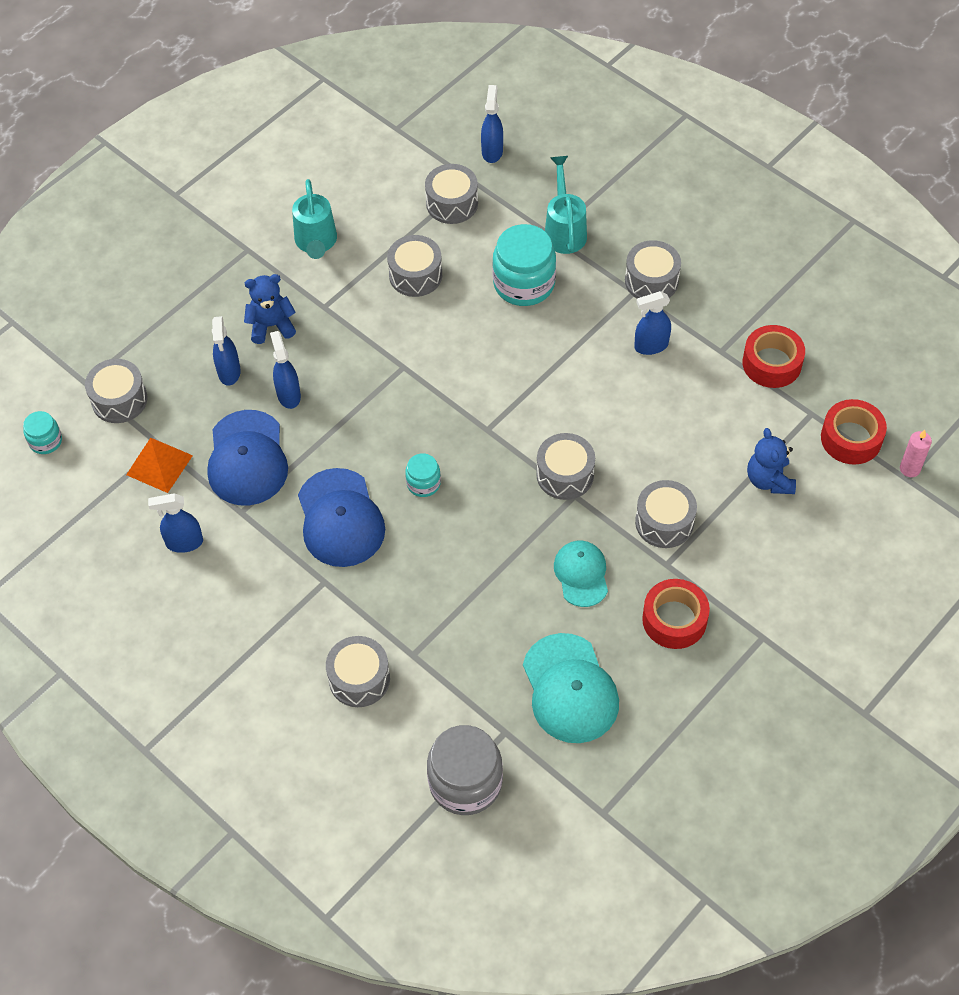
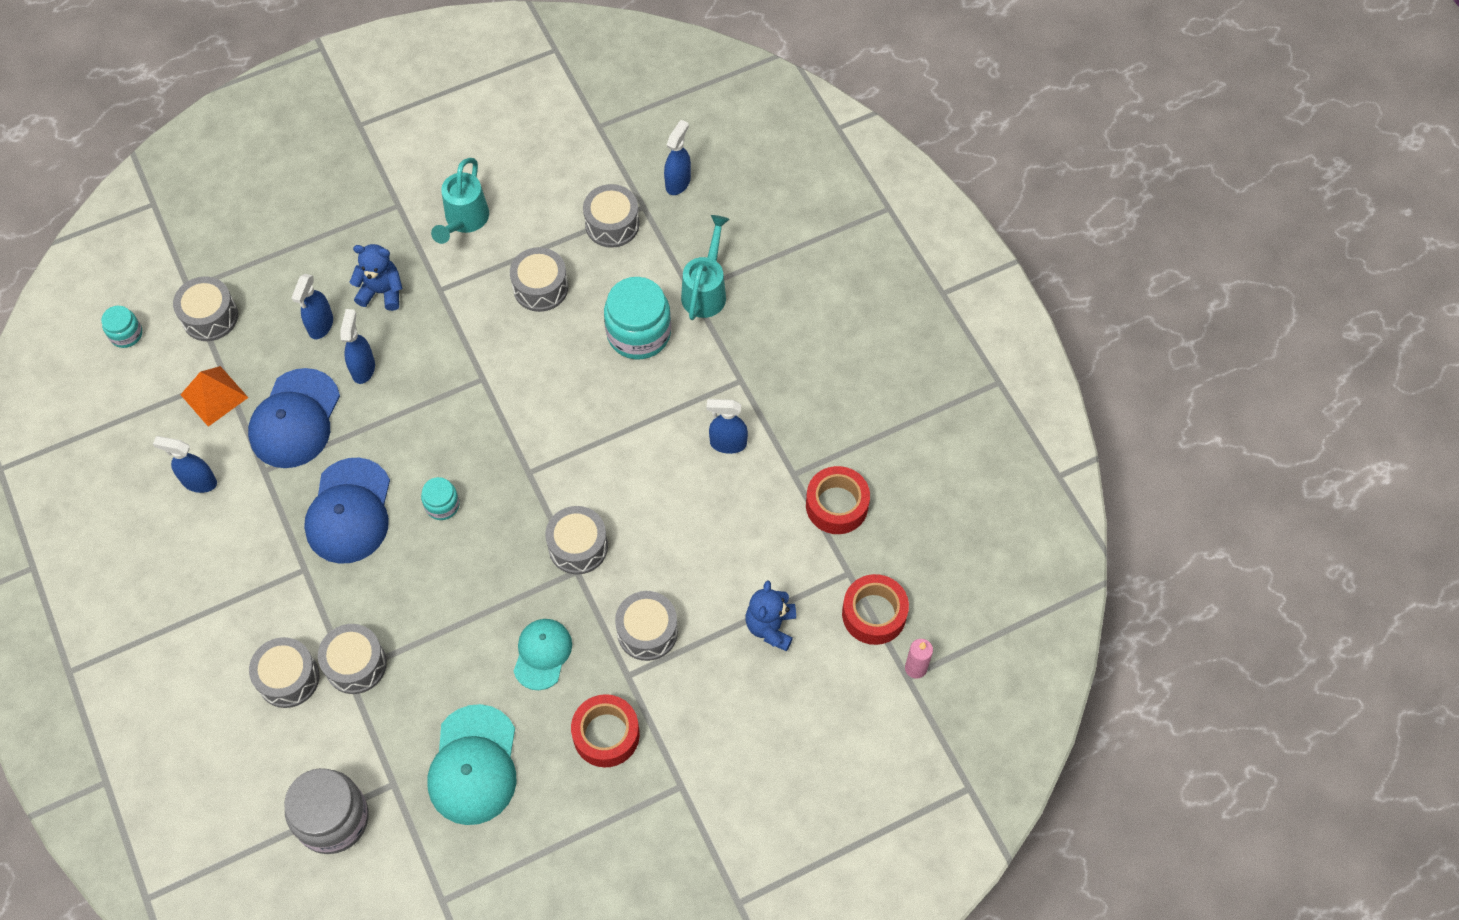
camera: 20 degrees right, 5 degrees up
(651, 281) = (763, 375): grey drum -> grey drum (356, 664)

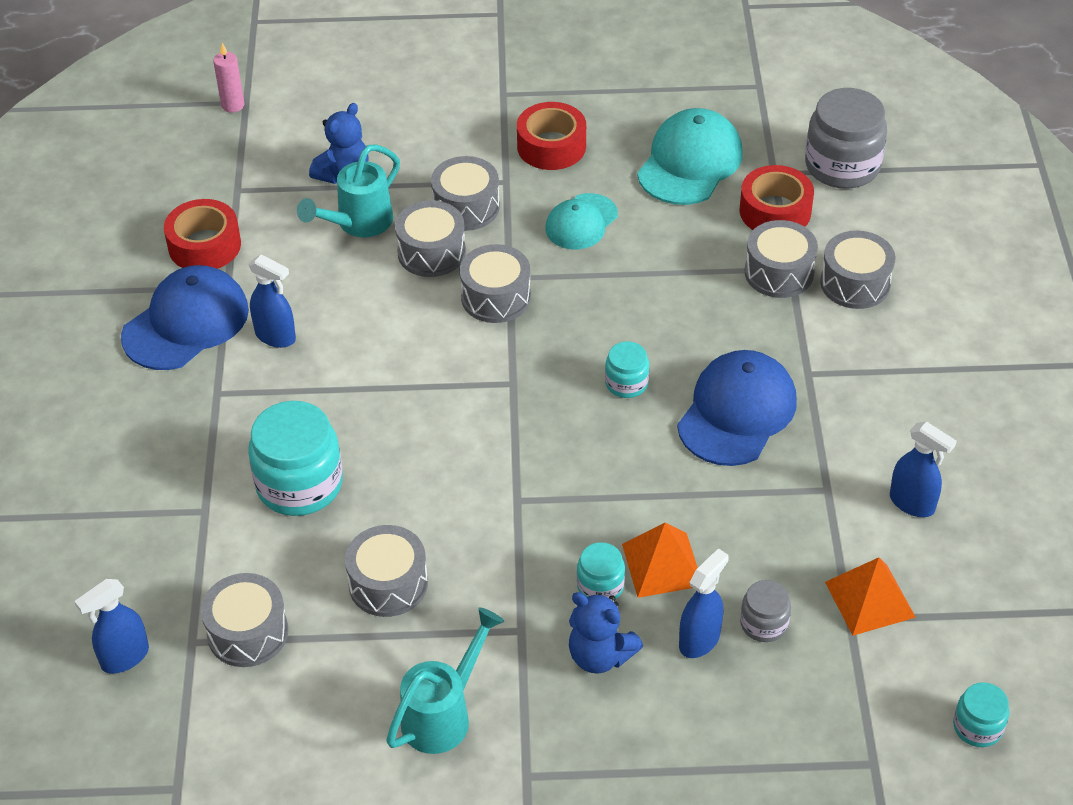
camera: 155 degrees left, 15 degrees down
(210, 317) = (851, 708): grey drum -> grey drum (431, 252)
(281, 352) = (764, 623): none -> grey jar
(295, 419) = (771, 534): blue cap -> blue cap (186, 323)
(363, 368) = (662, 564): blue spray bottle -> orange pyramid
(399, 338) = (600, 586): none -> turquoise jar
(706, 290) = (186, 505): turquoise watering can -> turquoise watering can (357, 224)
(874, 614) = (238, 153): red tape -> red tape (775, 211)

